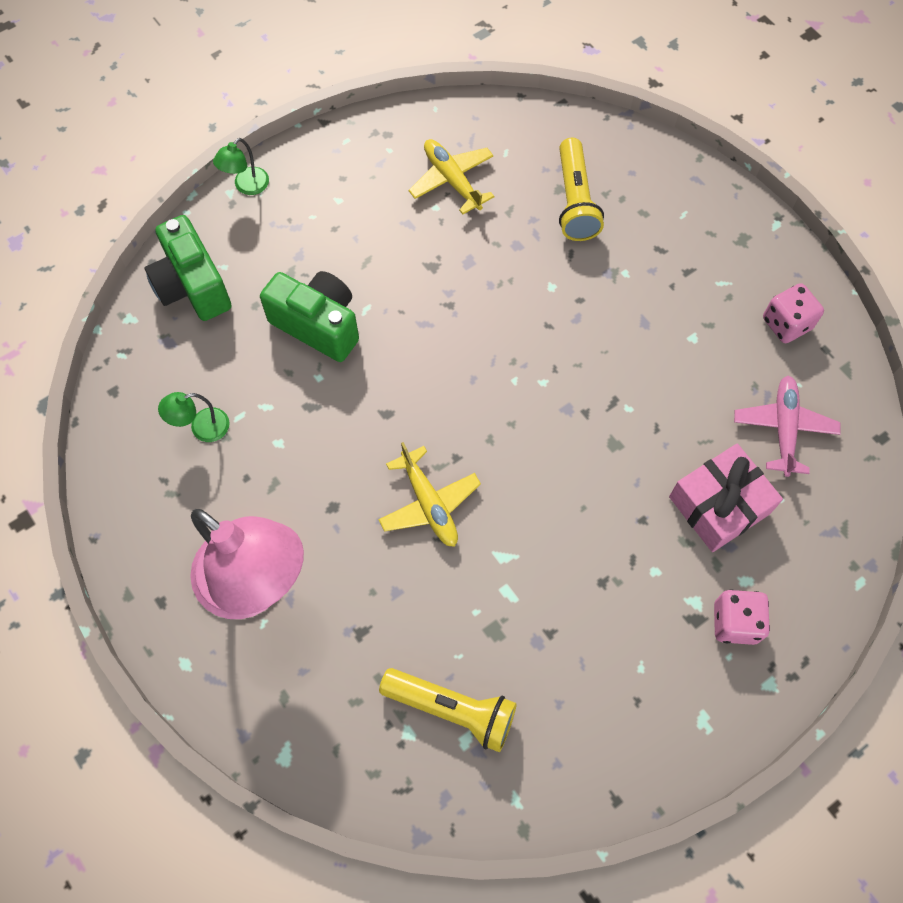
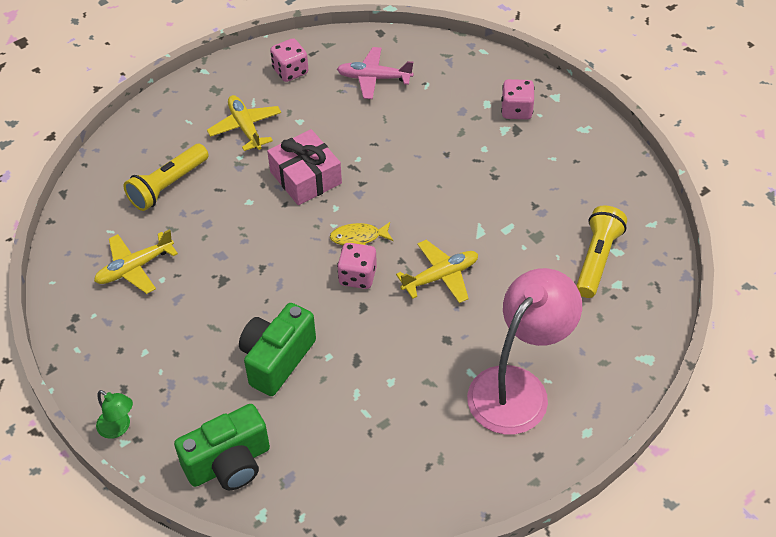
camera: 90 degrees left, 15 degrees down
(202, 428) = (377, 441): green lamp -> none
(432, 407) = (357, 276): none -> pink dice
(493, 409) = (358, 237): none -> yellow fish
(575, 201) = (168, 186): yellow flashlight -> yellow flashlight turned 135 degrees clockwise
(677, 276) = (245, 127): none -> yellow plane
(719, 505) = (433, 114): pink gift -> pink gift (305, 177)

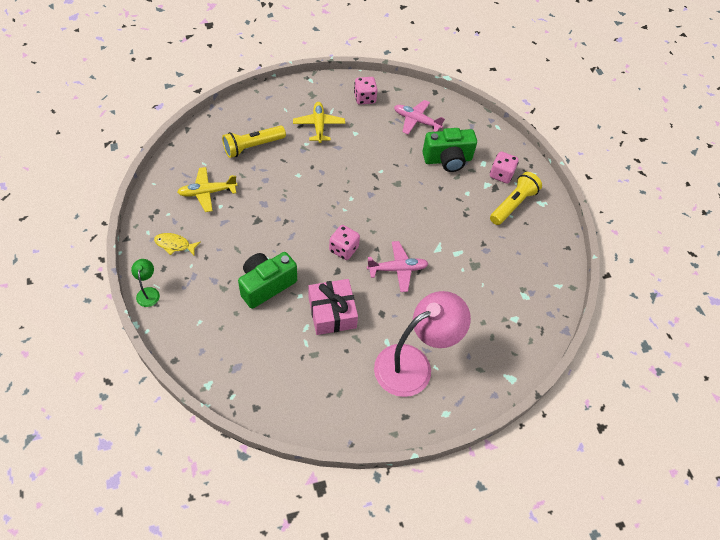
camera: 15 degrees right, 5 degrees up
(119, 428) = (148, 292): green lamp -> green lamp turned 150 degrees counterclockwise
(229, 463) = (204, 342): green camera -> green camera (447, 160)
(305, 177) = (341, 171): pink gift -> pink gift (332, 312)
(358, 237) = (356, 223): yellow fish -> yellow fish (174, 245)
(441, 276) = (398, 269): yellow plane -> pink plane
(597, 259) = (508, 296): yellow flashlight -> yellow flashlight (513, 204)

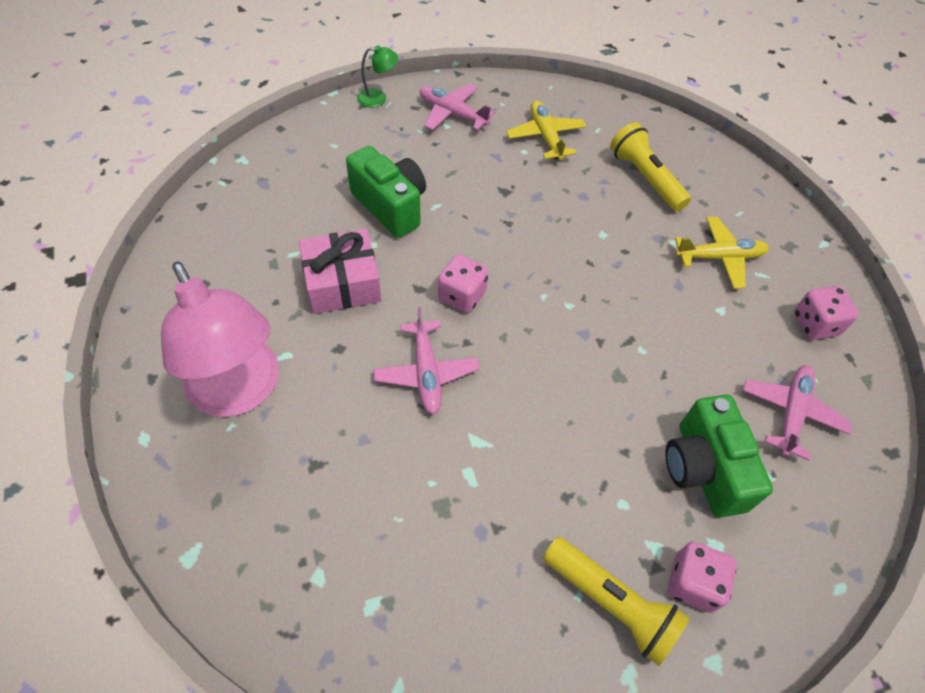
camera: 90 degrees right, 0 degrees up
(174, 245) = (452, 113): yellow fish -> pink plane

